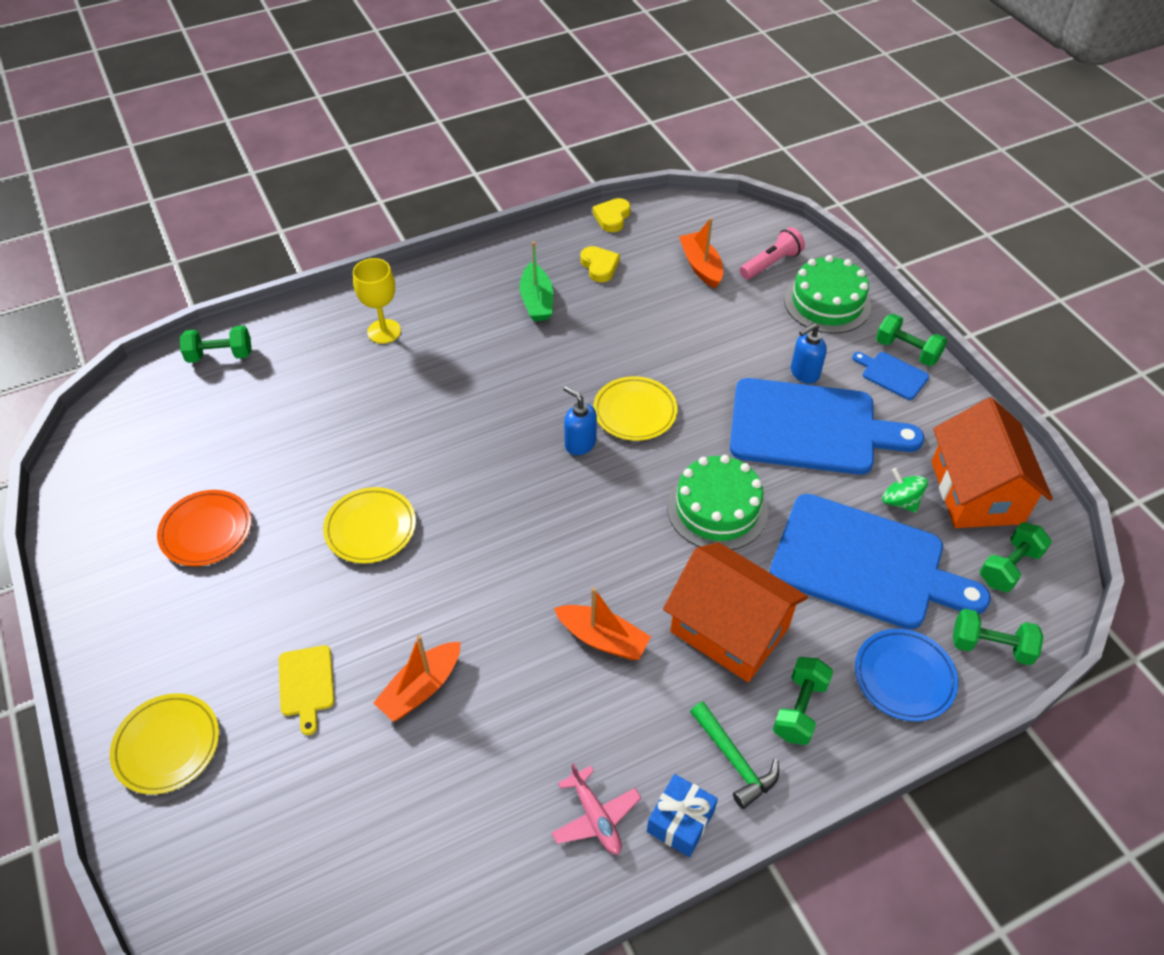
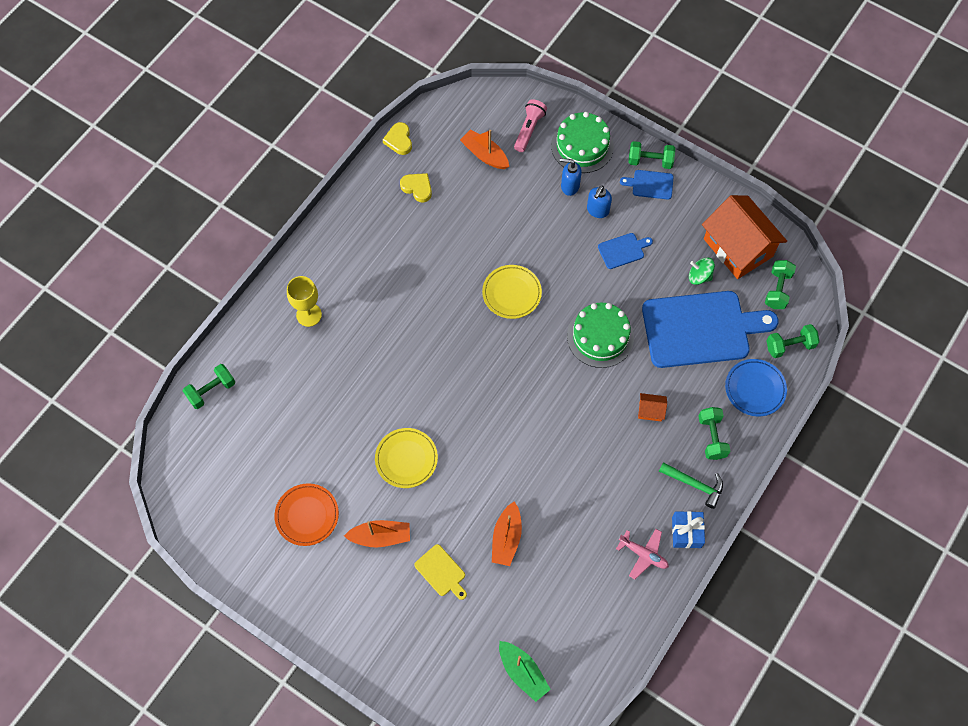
camera: 30 degrees left, 15 degrees up
(167, 745) = (391, 648): yellow plate -> none
(537, 301) = (394, 238): green boat -> green boat (522, 672)
(580, 443) = (492, 334): blue soap dispenser -> blue soap dispenser (569, 186)
(602, 638) = (586, 454): orange boat -> orange boat (380, 536)
(729, 629) = (650, 411): orange house -> orange house, size x0.40
(810, 428) = (623, 250): blue cutting board -> blue cutting board, size x0.42

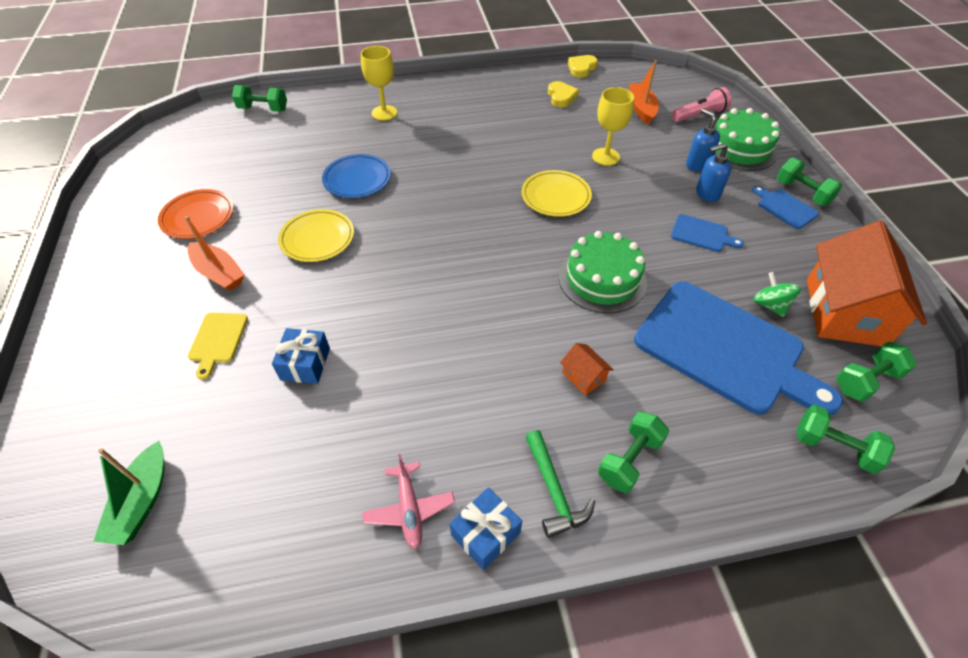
camera: 45 degrees right, 15 degrees down
(506, 538) = (305, 364): orange boat -> blue gift
(507, 228) = (605, 157): none -> yellow goblet
(755, 389) = (739, 455): blue plate -> blue plate (357, 179)

